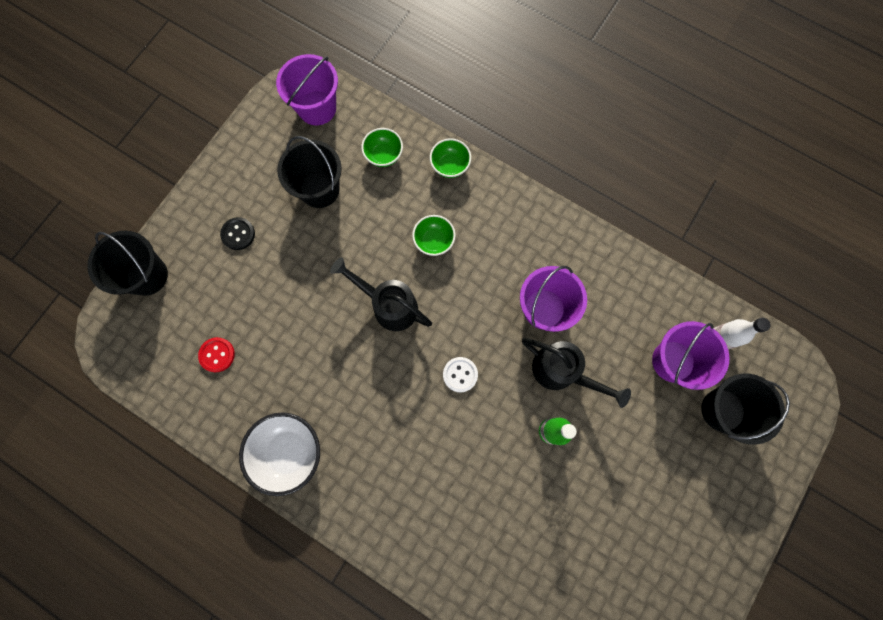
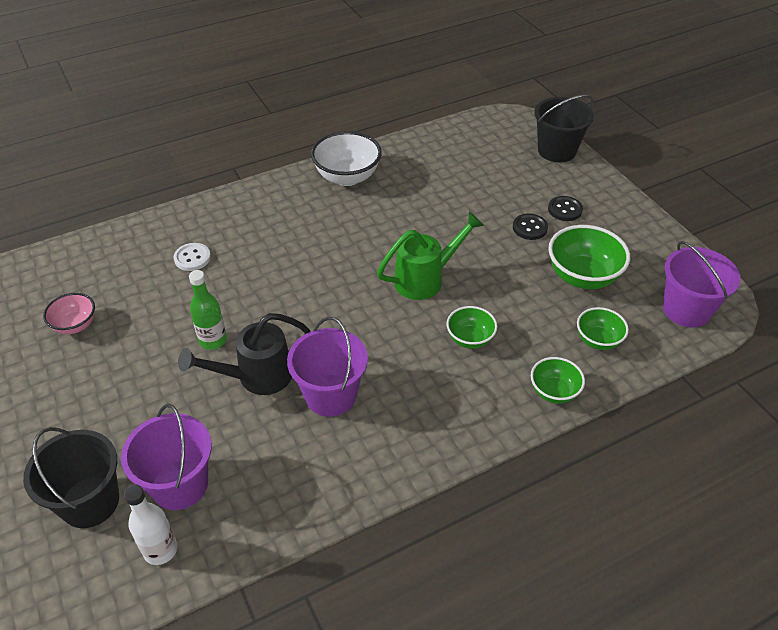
camera: 120 degrees right, 30 degrees down
(217, 355) = (458, 166): red button -> none
(279, 252) = (530, 228): none -> black button
(319, 189) = (582, 277): black bucket -> green bowl
(389, 305) = (425, 279): black watering can -> green watering can
(460, 374) = (320, 300): white button -> white button (192, 258)
(606, 560) = (75, 325): none -> pink bowl

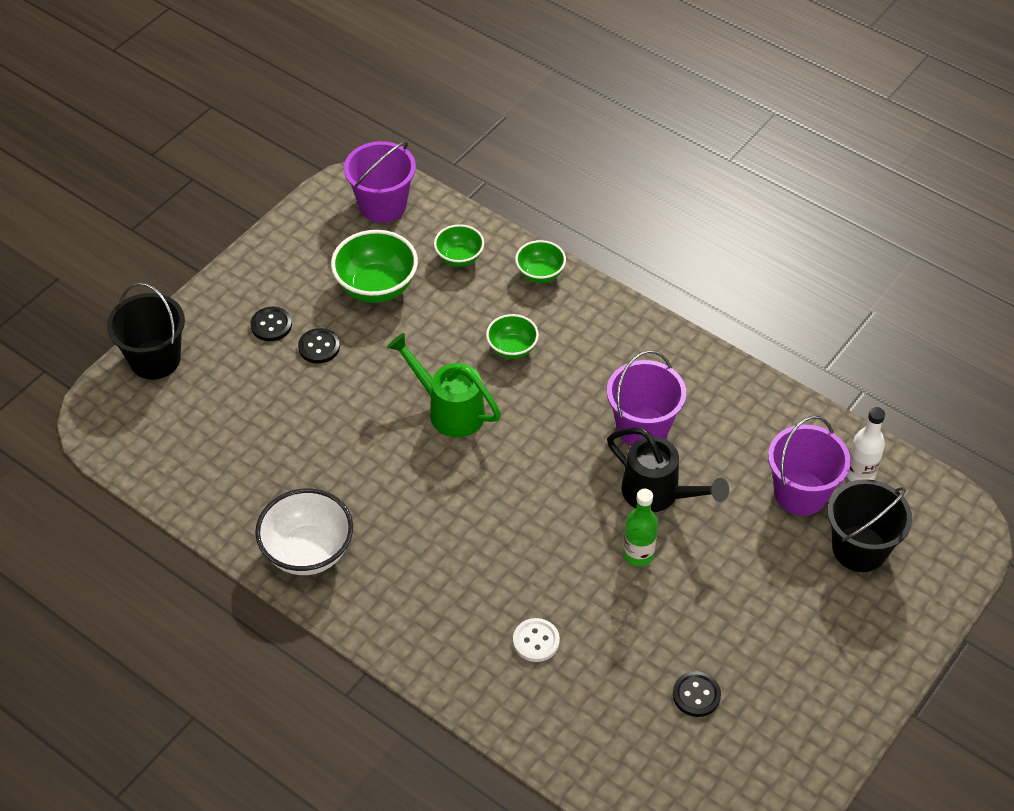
camera: 115 degrees left, 5 degrees up
(75, 325) = (696, 695): pink bowl -> black button

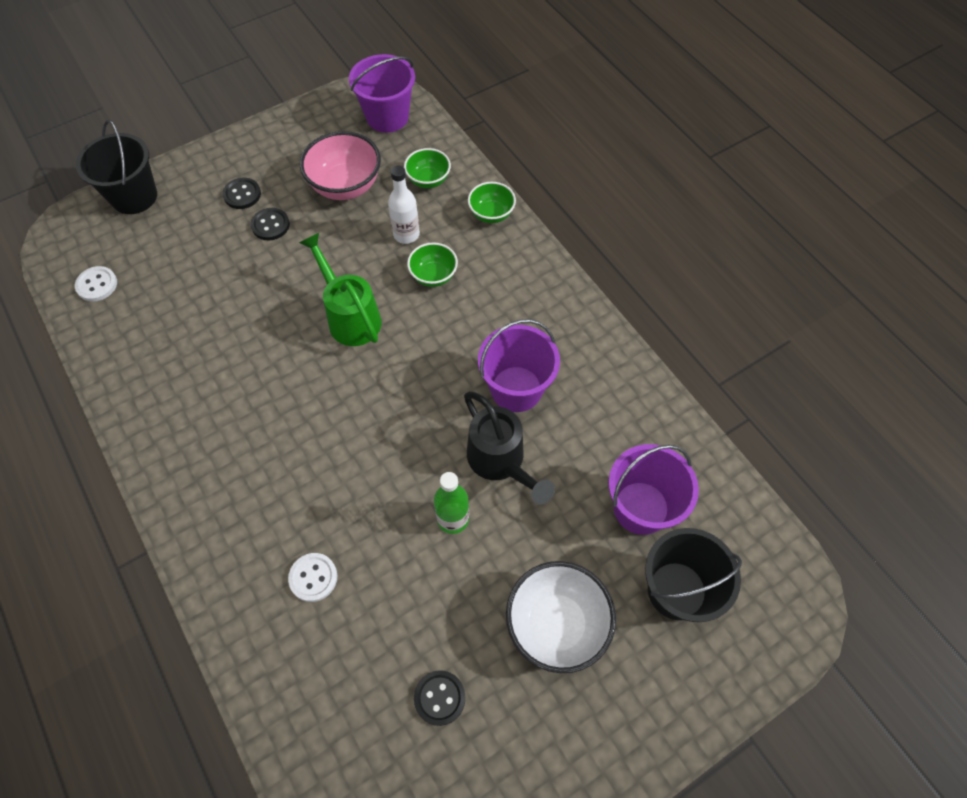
camera: 20 degrees right, 10 degrees up
(169, 456) = (97, 285): none -> white button
(308, 552) = (159, 413): white bowl -> white bowl (556, 624)
(376, 287) = (345, 186): green bowl -> pink bowl
(860, 474) = (710, 507): white bottle -> white bottle (406, 234)

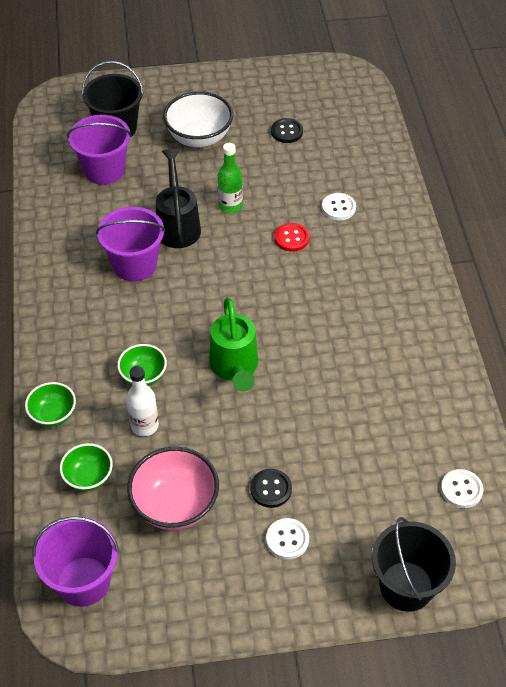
camera: 155 degrees left, 10 degrees down
(242, 194) = (287, 539): black button -> white button
(355, 501) = (291, 238): none -> red button

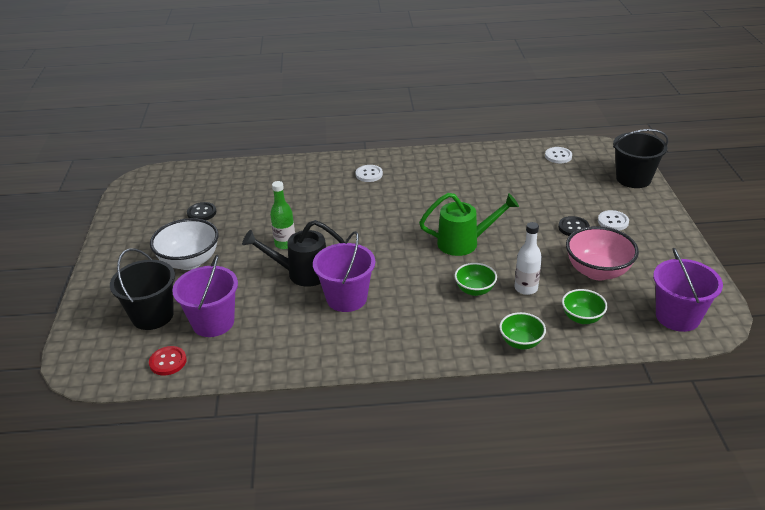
camera: 85 degrees left, 15 degrees down
(291, 238) = (330, 213): red button -> red button (168, 362)
(338, 208) = (301, 191): white button -> white button (369, 174)

